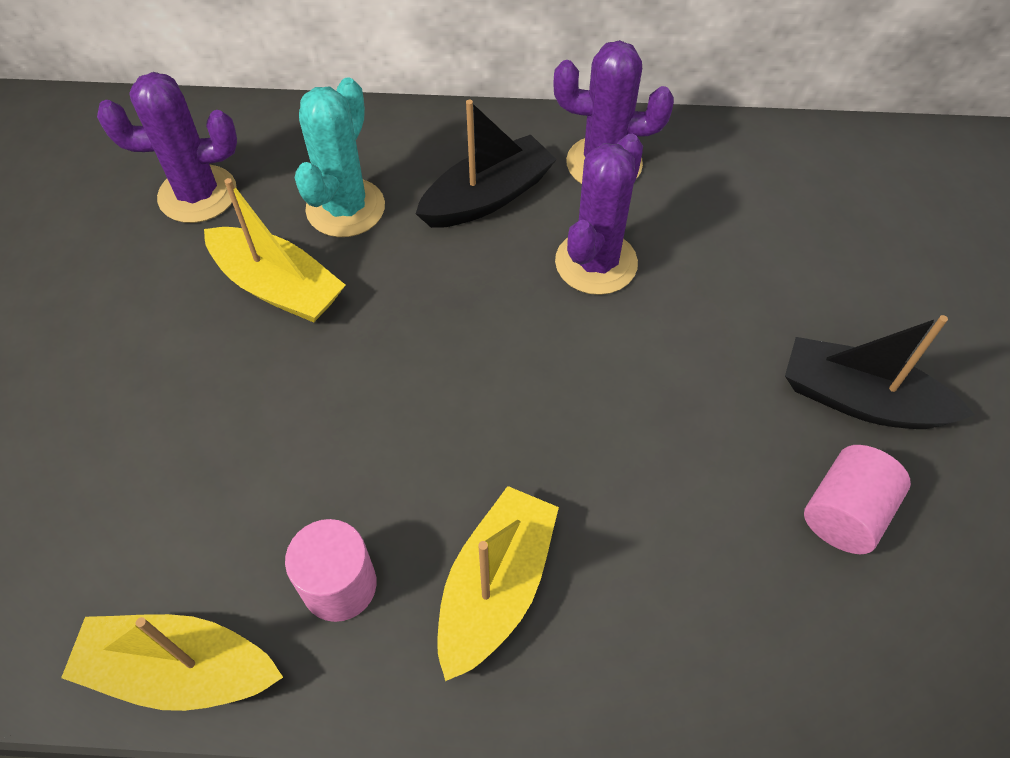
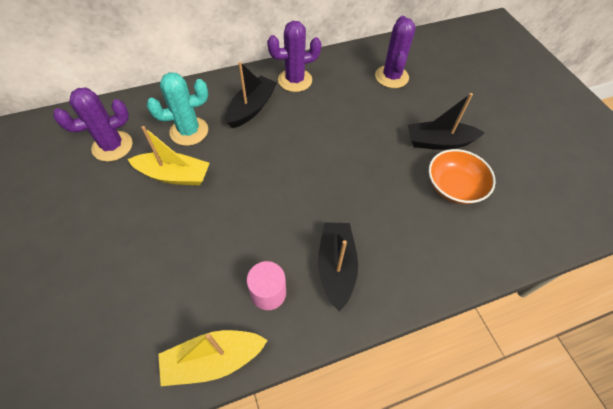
camera: 25 degrees left, 0 degrees up
(345, 208) = (189, 131): turquoise cactus -> turquoise cactus turned 75 degrees clockwise
(496, 588) = (336, 267): yellow boat -> black boat
(596, 263) = (311, 121): purple cactus -> purple cactus (391, 77)
(844, 513) = (454, 186): pink cylinder -> orange bowl

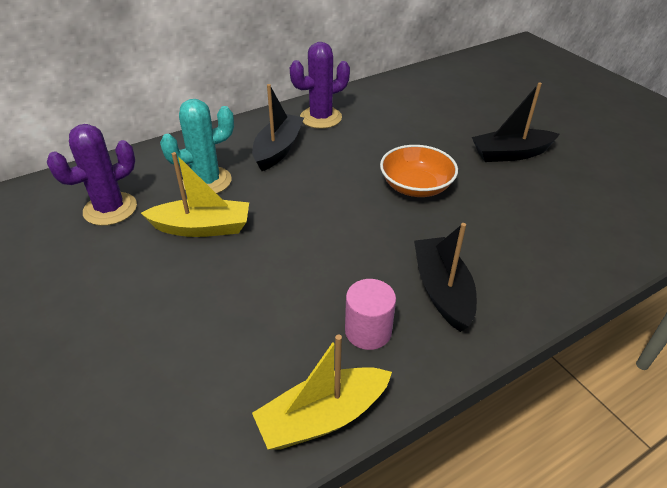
camera: 10 degrees left, 15 degrees down
(391, 77) = (432, 102): purple cactus -> none
(454, 186) = (546, 192): orange bowl -> orange bowl (416, 186)

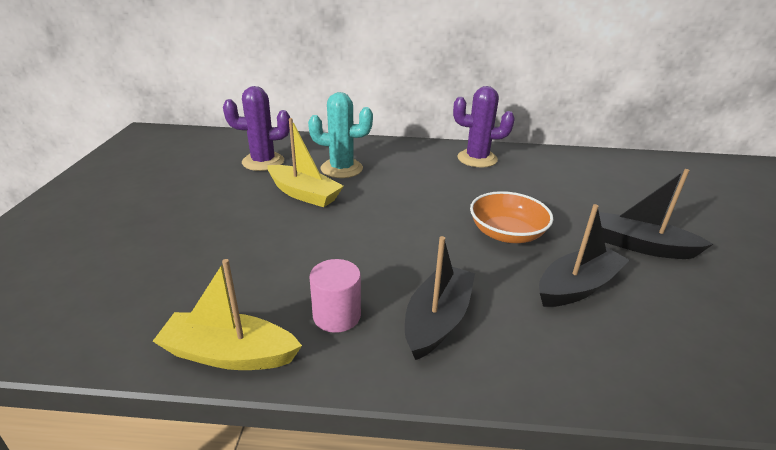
camera: 35 degrees right, 10 degrees down
(278, 149) = (417, 167): black boat -> black boat (577, 286)

